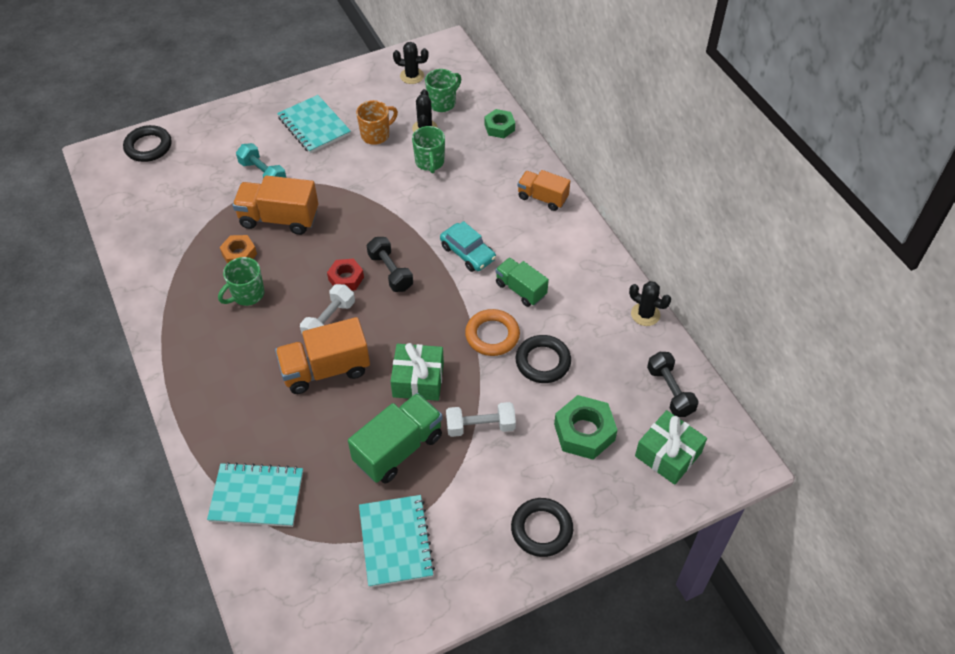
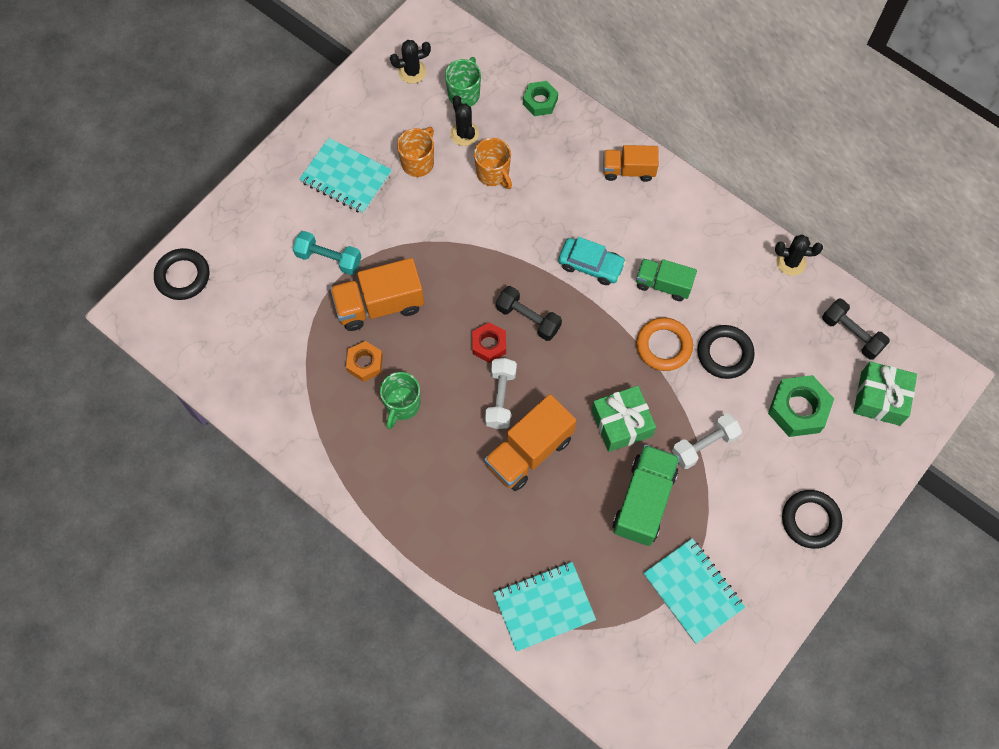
camera: 25 degrees left, 15 degrees up
(430, 162) = (493, 174): green mug -> orange mug

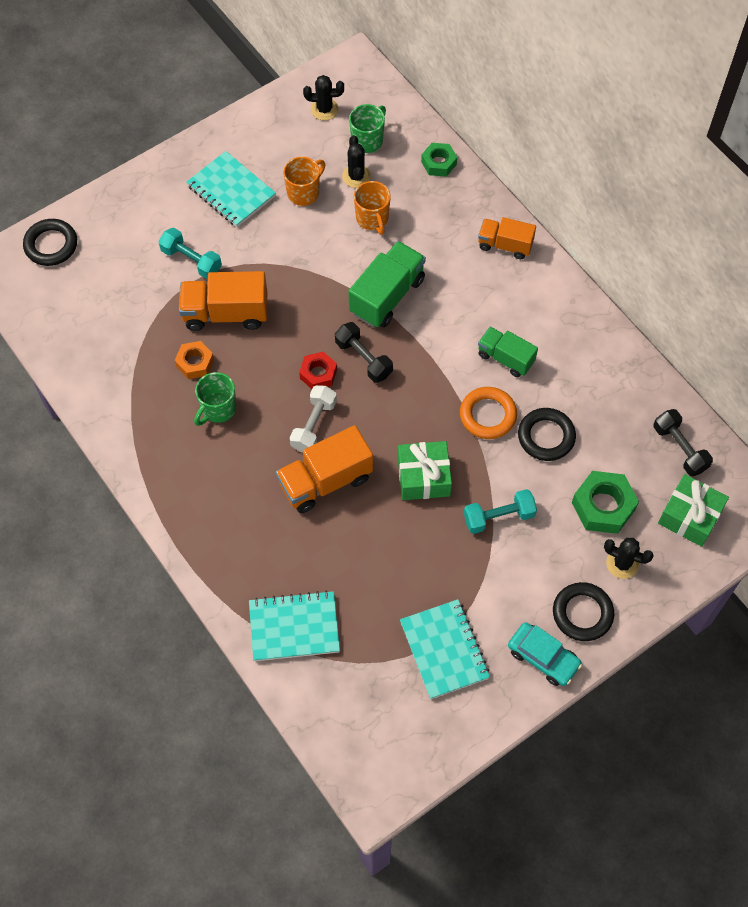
camera: 15 degrees right, 5 degrees down
(591, 265) = (440, 324): turquoise car -> turquoise car (543, 657)
(643, 501) = (422, 554): green truck -> green truck (387, 296)
(704, 445) = (498, 517): white dumbbell -> turquoise dumbbell
(791, 262) = (639, 367): black cactus -> black cactus (622, 563)

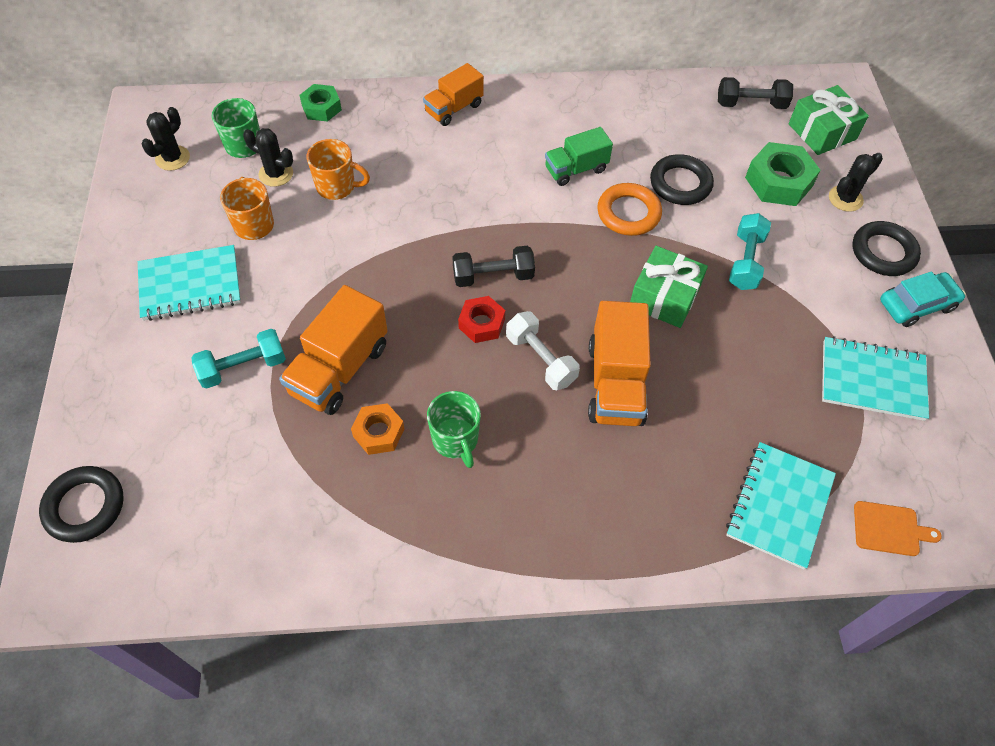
camera: 60 degrees left, 5 degrees down
(320, 706) = (889, 529): none -> orange cutting board
(387, 296) = (435, 221): green truck -> none

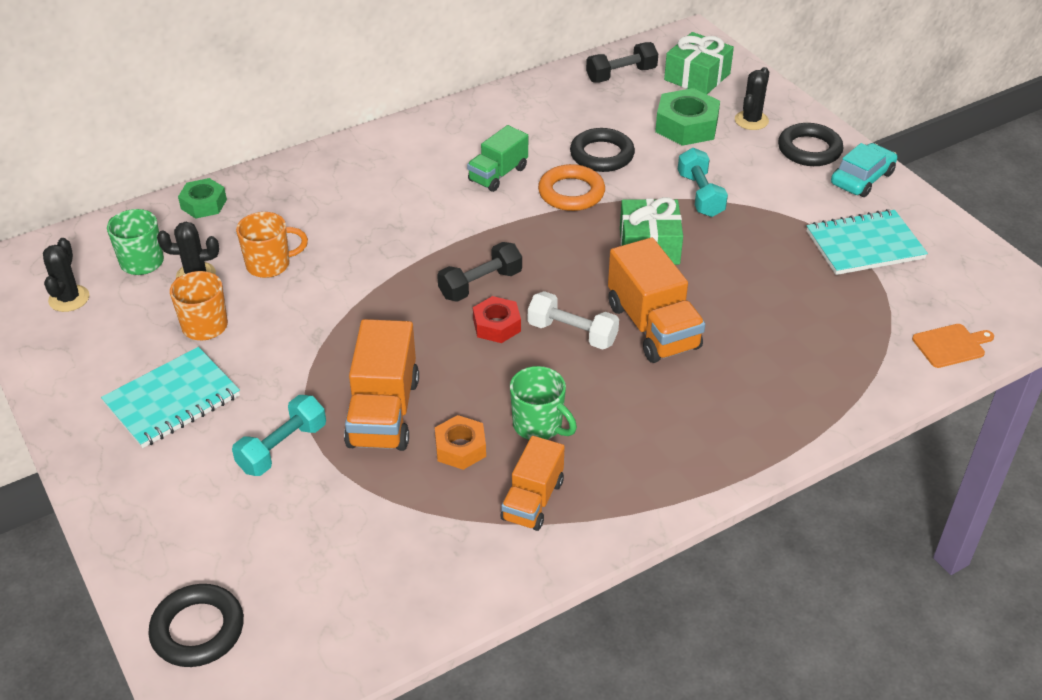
camera: 25 degrees left, 15 degrees down
(454, 108) = (343, 163): orange truck -> orange truck (533, 500)
(779, 505) = (854, 364): turquoise notebook -> none

